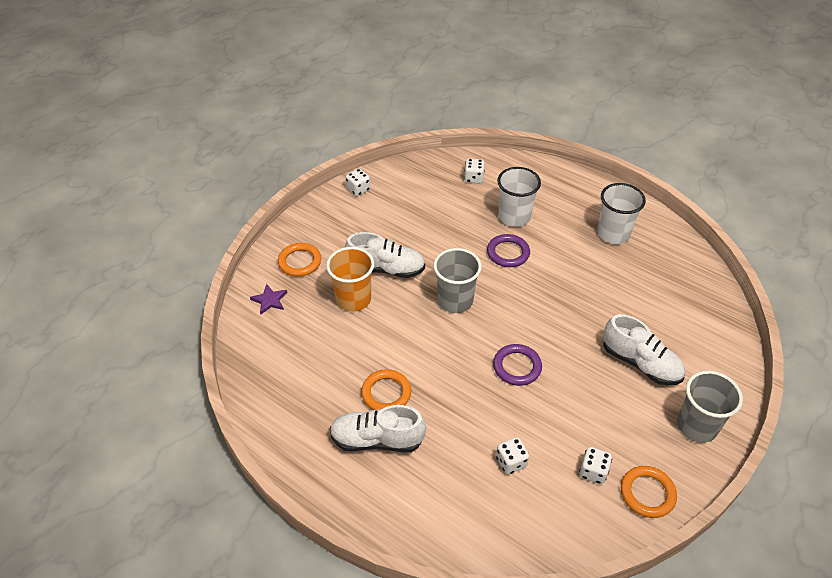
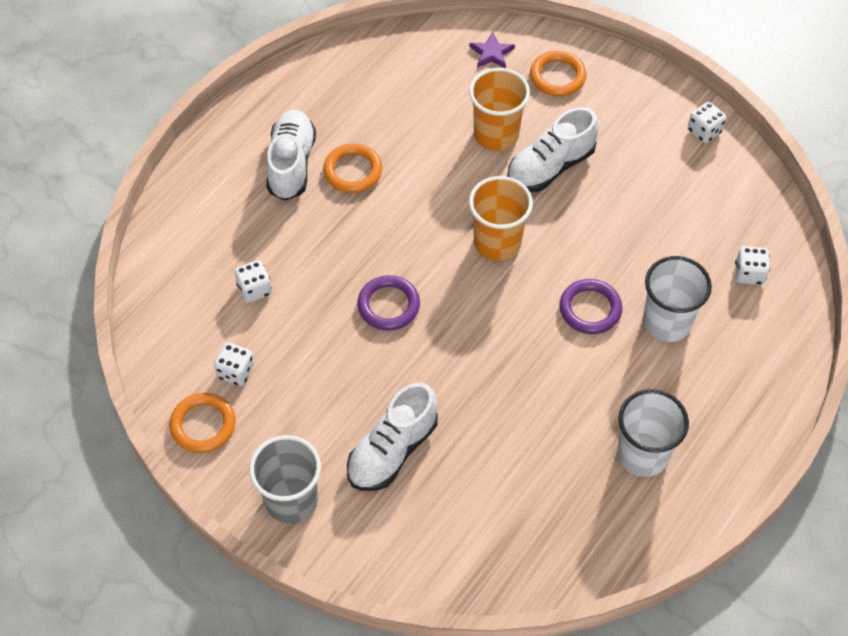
camera: 90 degrees right, 10 degrees up
(386, 269) = (550, 167): white shoe -> white shoe turned 45 degrees clockwise
(455, 300) = (497, 242): grey cup -> orange cup

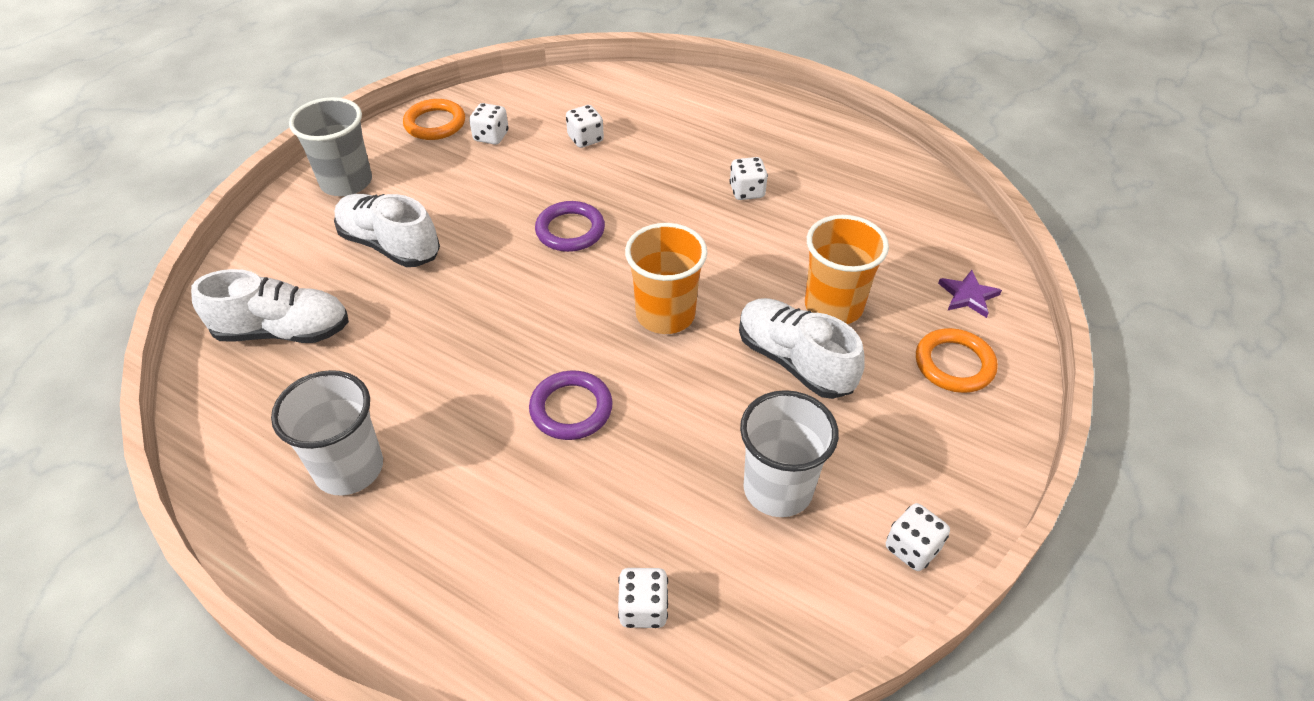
camera: 85 degrees right, 10 degrees down
(291, 164) = (746, 148): white shoe -> white shoe (283, 331)
(353, 171) = (747, 191): orange ring -> white dice
(667, 322) = (552, 496): white cup -> white cup (777, 489)

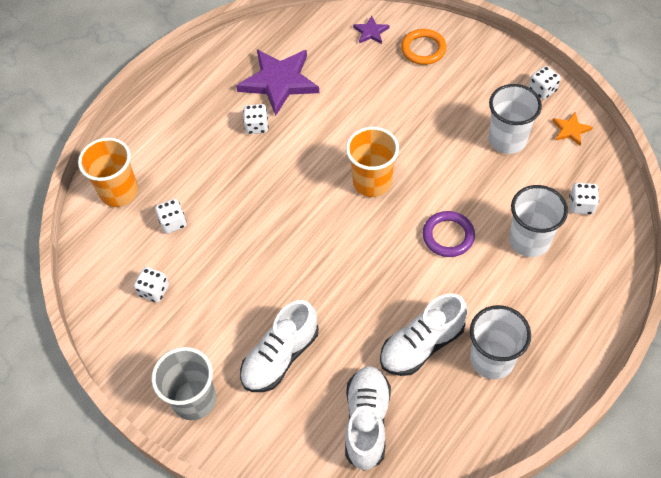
camera: 80 degrees left, 10 degrees up
(435, 123) = (125, 335): orange ring -> none
(564, 521) = (529, 240): none -> white cup
(570, 230) = (281, 234): purple ring -> none
(794, 361) = (416, 120): white shoe -> white shoe (422, 345)
(822, 596) = (570, 130): none -> orange star
(832, 205) = (279, 82): none -> purple star
(833, 306) = (373, 95): orange cup -> orange cup (119, 192)

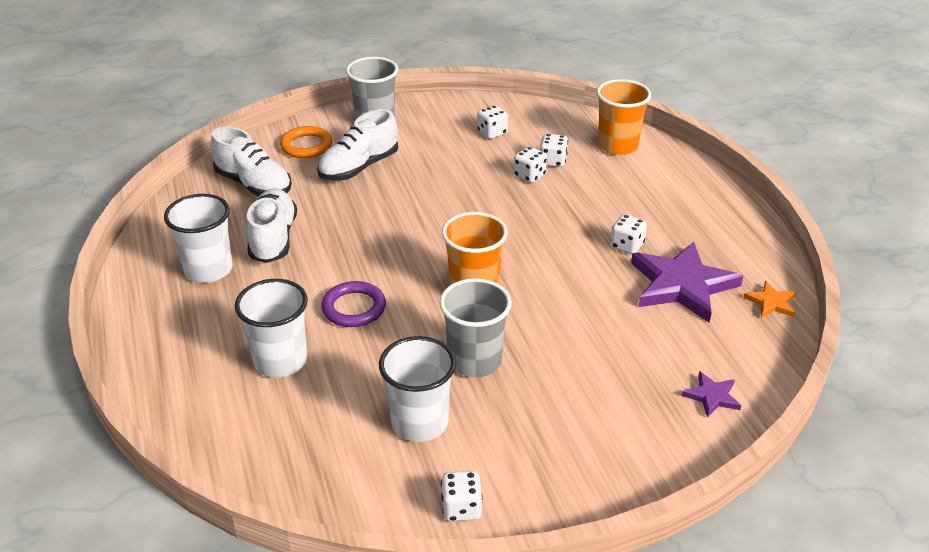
camera: 120 degrees right, 20 degrees down
(280, 356) = (359, 167): white shoe -> white shoe turned 120 degrees counterclockwise
(423, 49) = (639, 430): orange ring -> orange ring (306, 146)
(437, 143) = (475, 361): none -> grey cup
(570, 130) = (372, 493): orange star -> orange star (771, 302)
(581, 205) = (268, 429): white dice -> white dice (529, 176)

